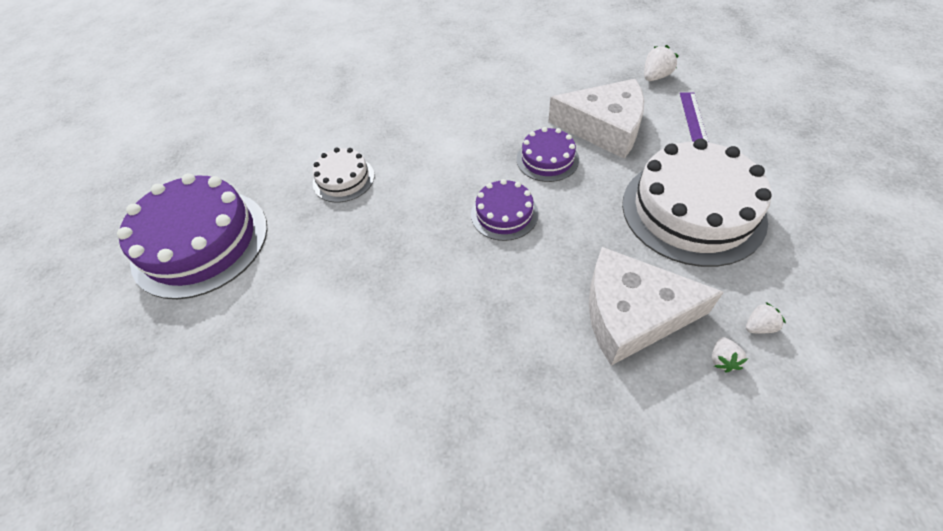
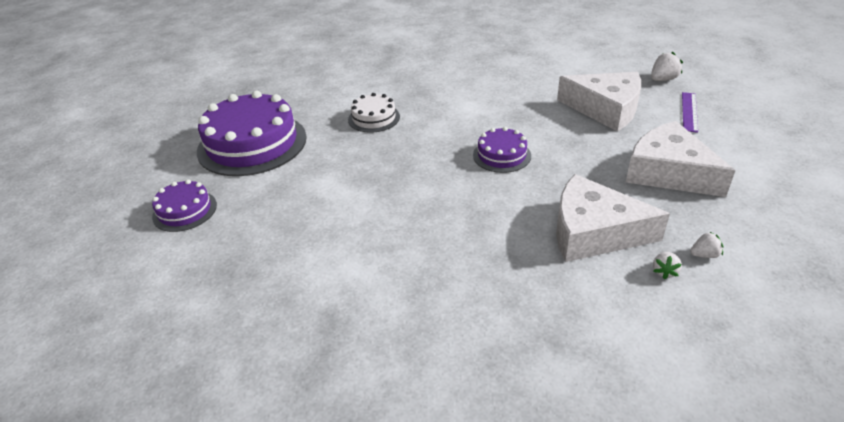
camera: 10 degrees right, 15 degrees down
(547, 159) = (549, 124): purple cake -> purple cake (185, 211)
(692, 210) = (668, 172): white cake -> white cheese

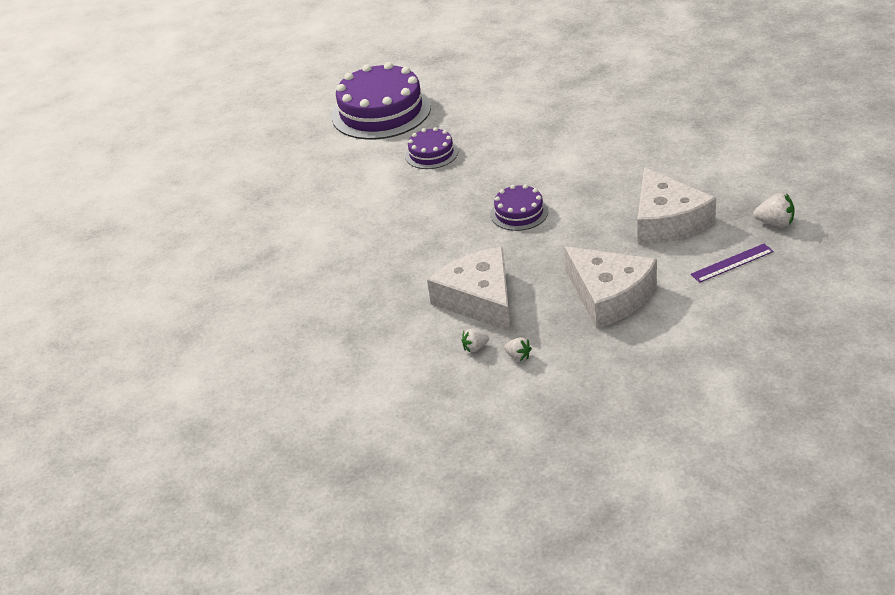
camera: 50 degrees right, 0 degrees up
(185, 211) = (286, 142): purple cake -> purple cake (431, 153)
(374, 118) = (484, 133): white cake -> none
(668, 172) = (609, 296): white cheese -> white cheese turned 135 degrees clockwise

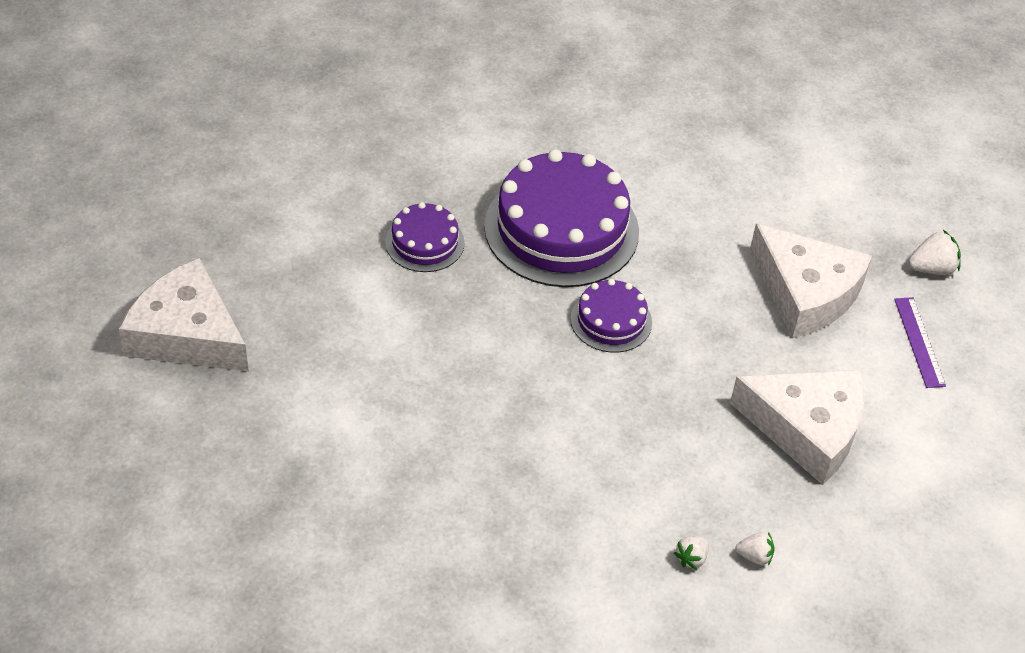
camera: 35 degrees left, 10 degrees up
(381, 111) = (300, 179): purple cake -> purple cake (561, 229)
(479, 299) = (648, 477): white cheese -> white cheese (187, 334)
(732, 263) = (919, 342): purple ruler -> purple ruler turned 45 degrees counterclockwise

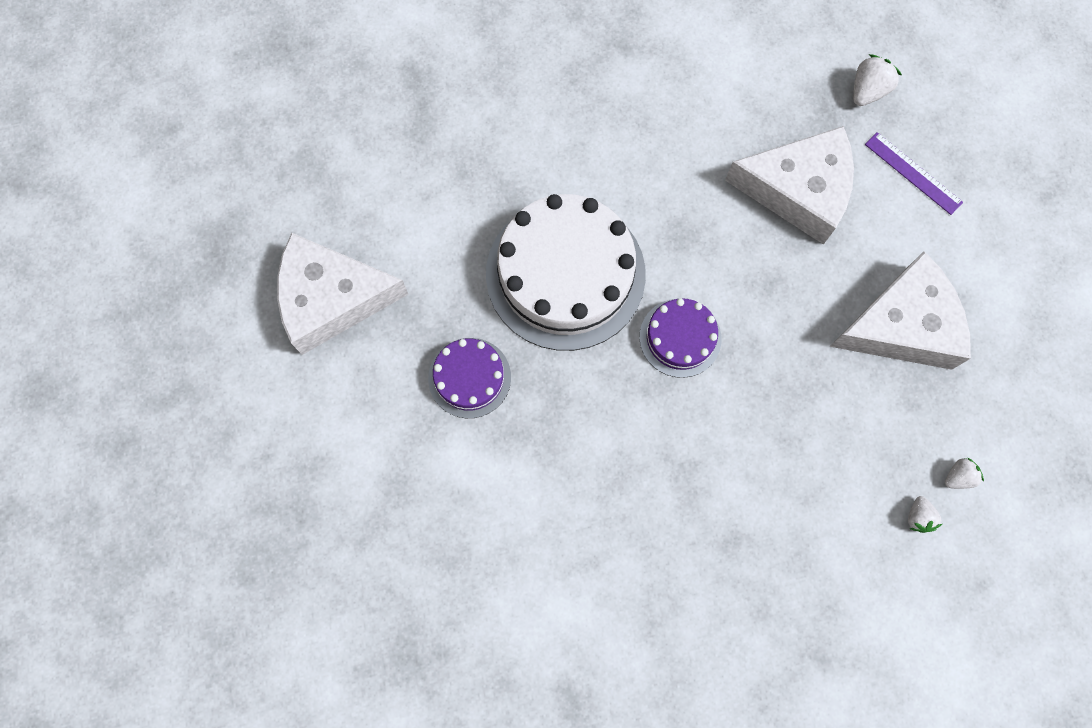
camera: 35 degrees left, 25 degrees up
(187, 334) = (360, 636): white cheese -> white cheese (332, 299)
(561, 229) = (565, 274): purple cake -> white cake

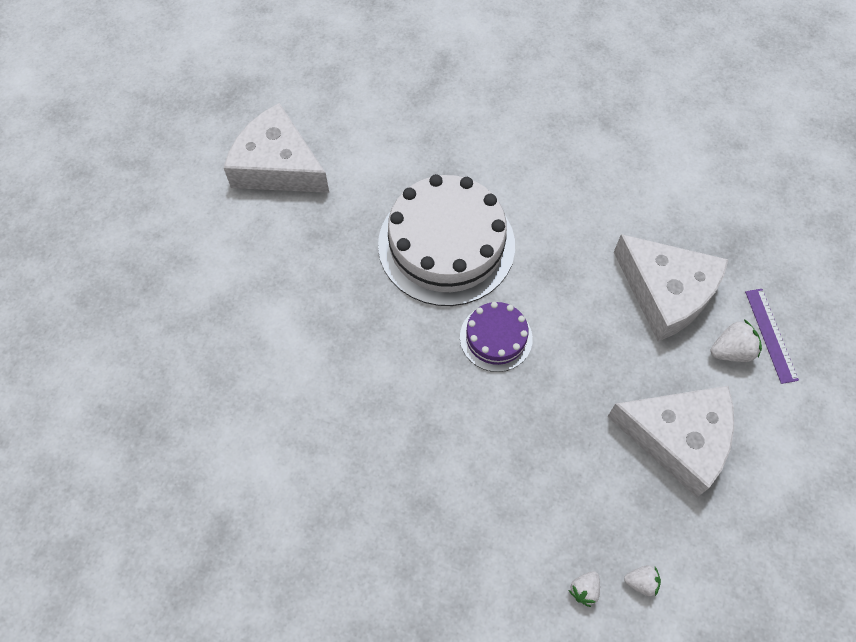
camera: 35 degrees right, 10 degrees down
(469, 377) = (326, 270): purple cake -> none
(867, 91) = (775, 256): white strawberry -> white strawberry (731, 351)

